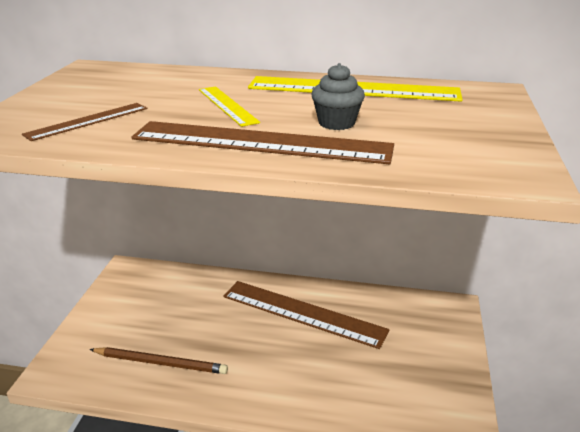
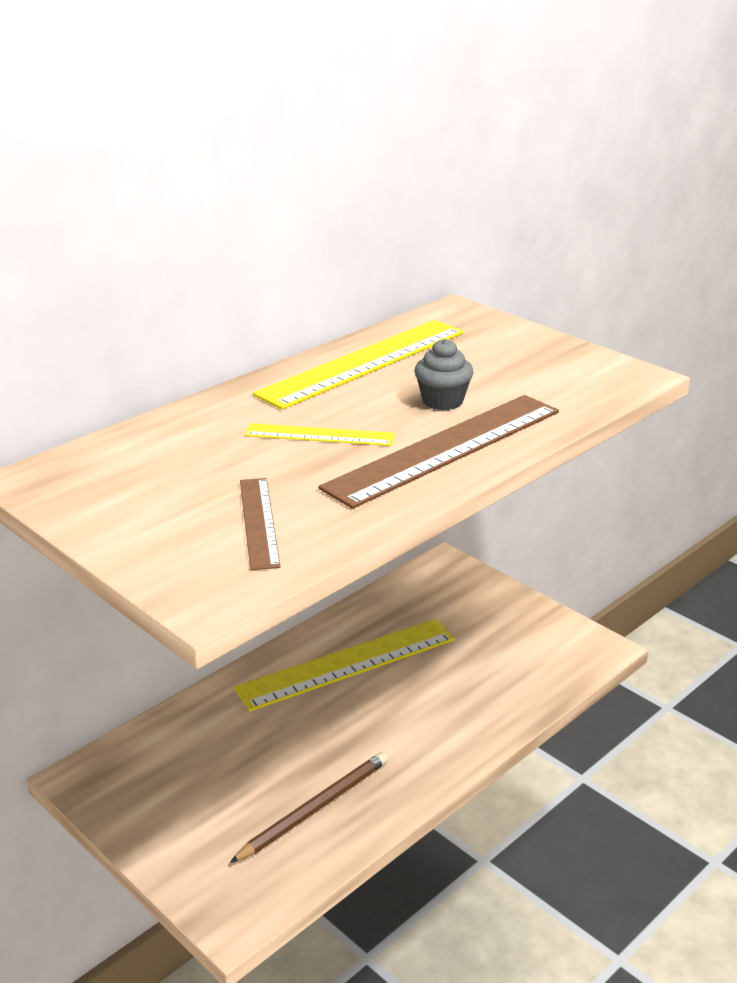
camera: 55 degrees left, 0 degrees up
(303, 313) = (347, 663): brown ruler -> yellow ruler

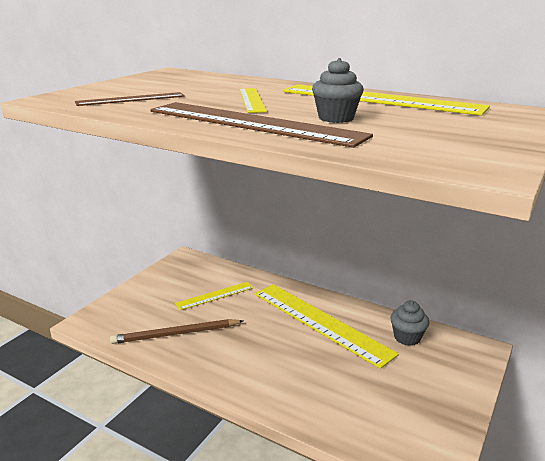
camera: 75 degrees right, 5 degrees down
(230, 754) = (215, 295): none -> yellow ruler
(315, 808) = (175, 334): brown pencil -> brown pencil turned 135 degrees clockwise
(406, 605) = (407, 337): none -> grey cupcake

